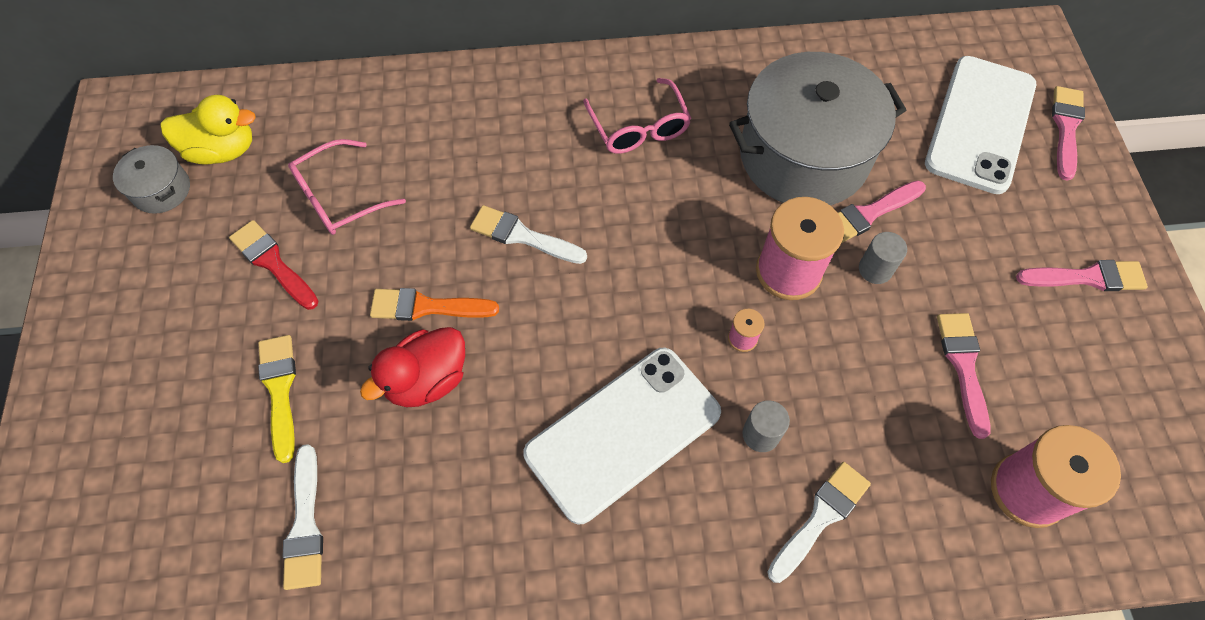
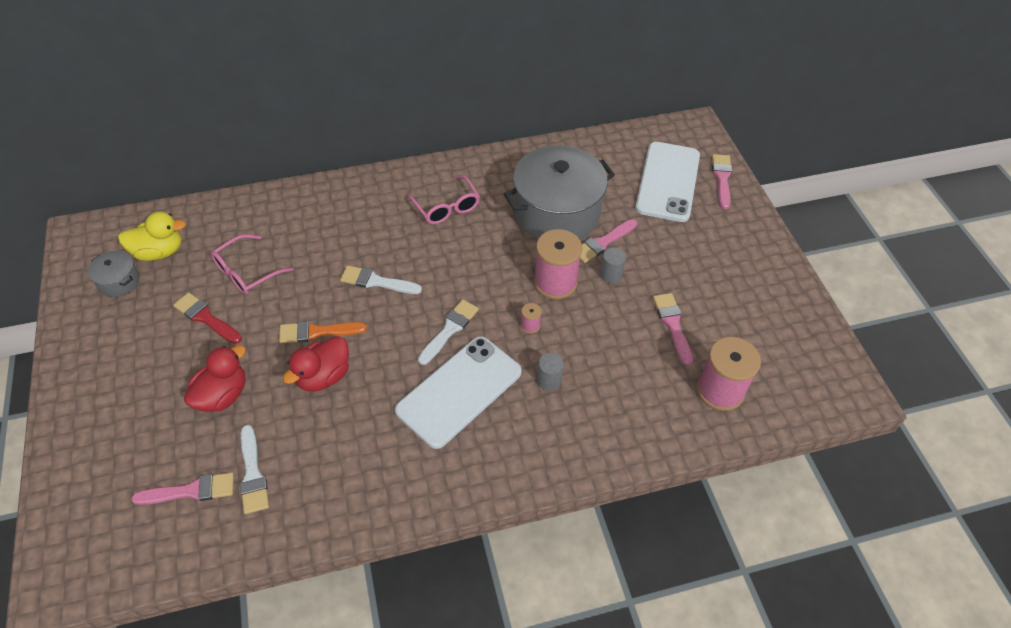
camera: 10 degrees left, 10 degrees down
(280, 390) = (223, 395): yellow brush -> red duck
(820, 517) = (592, 423): white brush -> white brush (449, 329)
(1087, 277) = (744, 264): pink brush -> pink brush (191, 491)

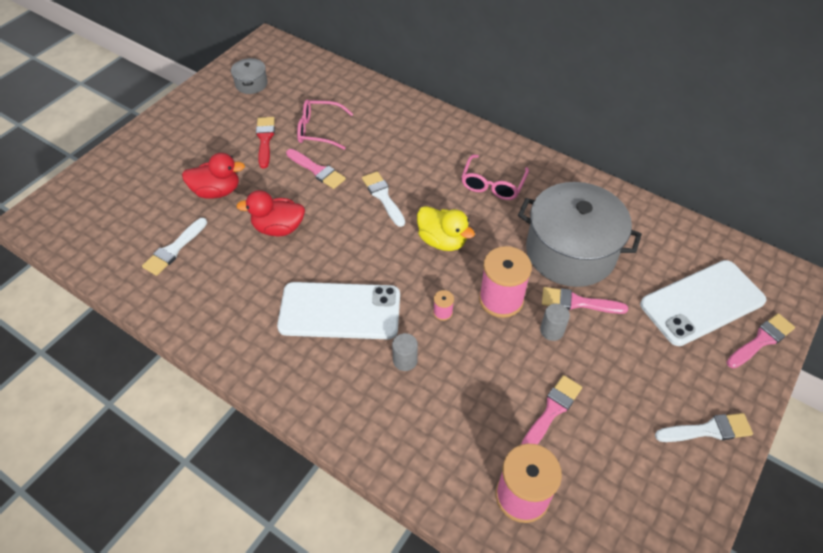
camera: 50 degrees right, 0 degrees up
(159, 252) = (291, 82): yellow duck -> yellow duck (442, 241)
(191, 491) = (138, 229): pink brush -> pink brush (317, 170)
(317, 332) = (309, 198): orange brush -> none
(449, 329) = (386, 266): white brush -> white brush (708, 430)

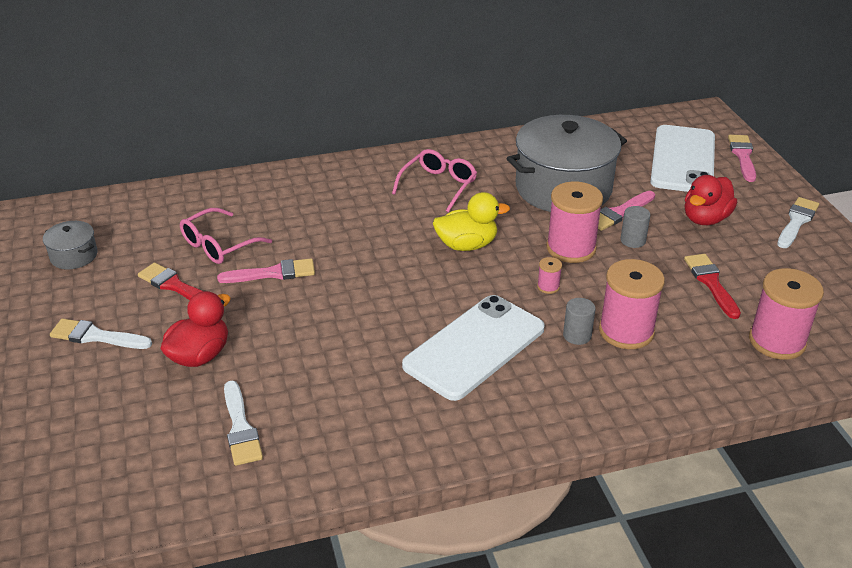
camera: 50 degrees left, 15 degrees down
(278, 228) = (315, 336): red duck -> red duck (705, 219)
(383, 197) = (367, 251): white brush -> white brush (96, 336)
(437, 387) = (626, 331): none -> pink spool
(492, 184) = (438, 185): pink glasses -> pink glasses turned 120 degrees counterclockwise
(552, 411) = (711, 283): pink brush -> red brush

